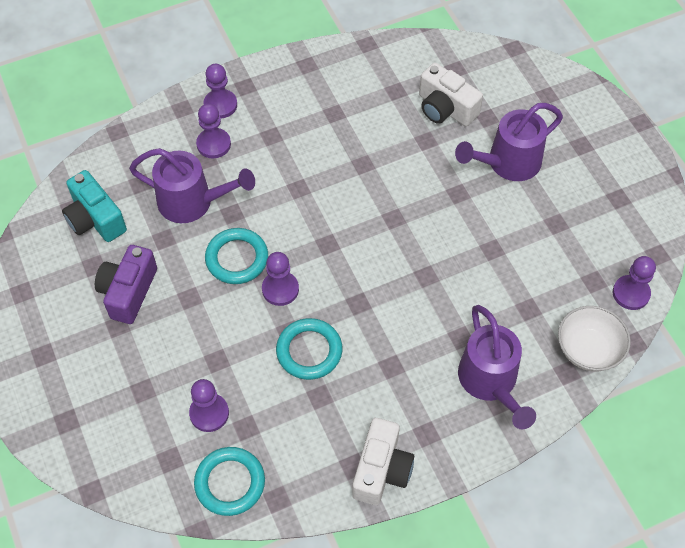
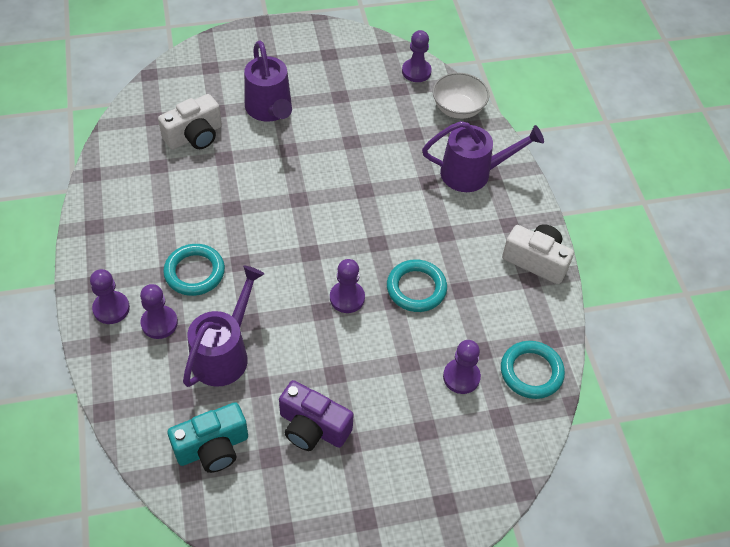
camera: 80 degrees left, 5 degrees down
(237, 258) = (303, 326): turquoise ring -> turquoise ring (194, 272)

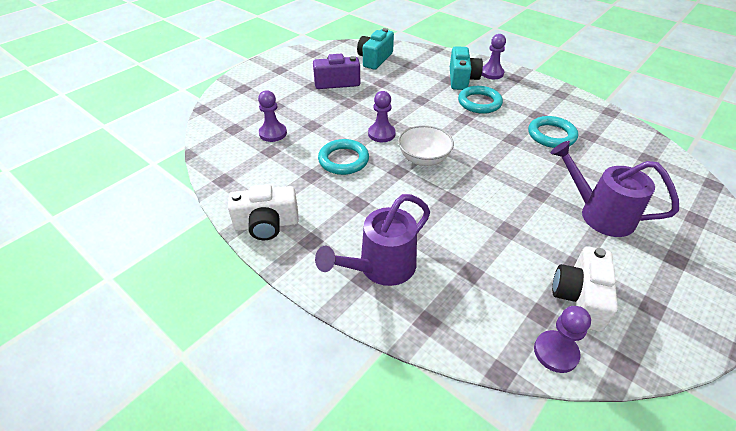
camera: 145 degrees right, 10 degrees down
(159, 323) = (462, 79): purple pawn -> turquoise camera
(194, 136) = (606, 164): white camera -> white camera (579, 298)
(224, 352) = (415, 84): purple watering can -> none
(458, 108) = (463, 333): white bowl -> white bowl (423, 159)
(531, 372) = (227, 156): turquoise ring -> turquoise ring (551, 135)

